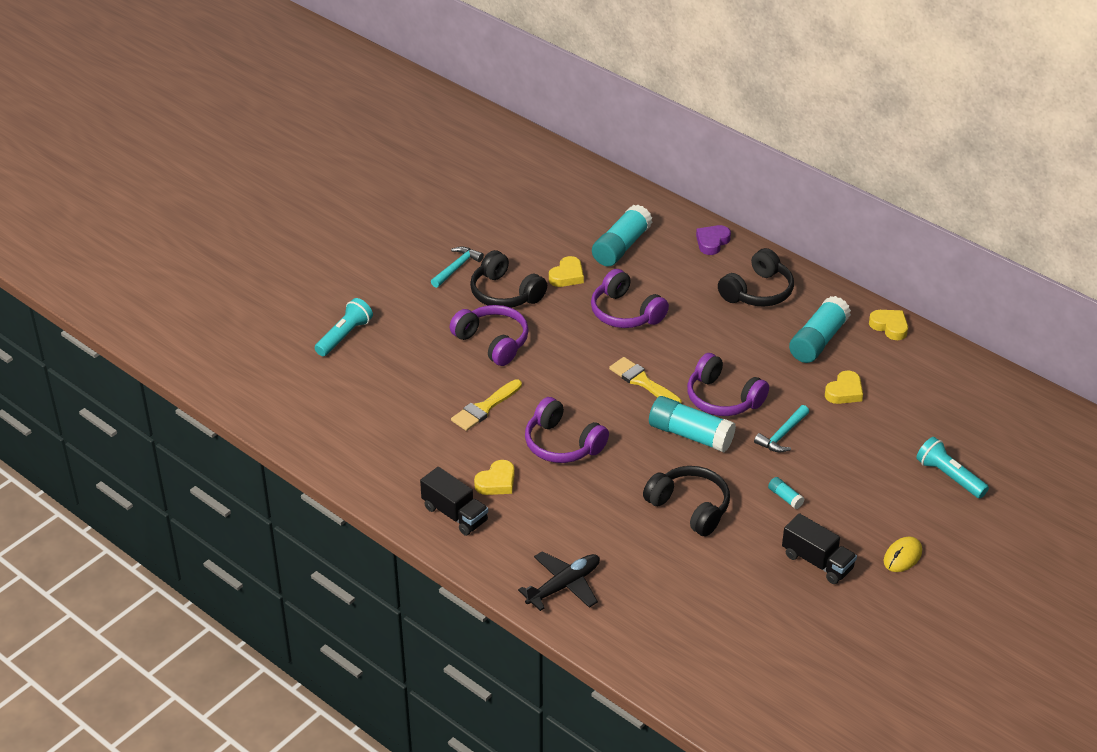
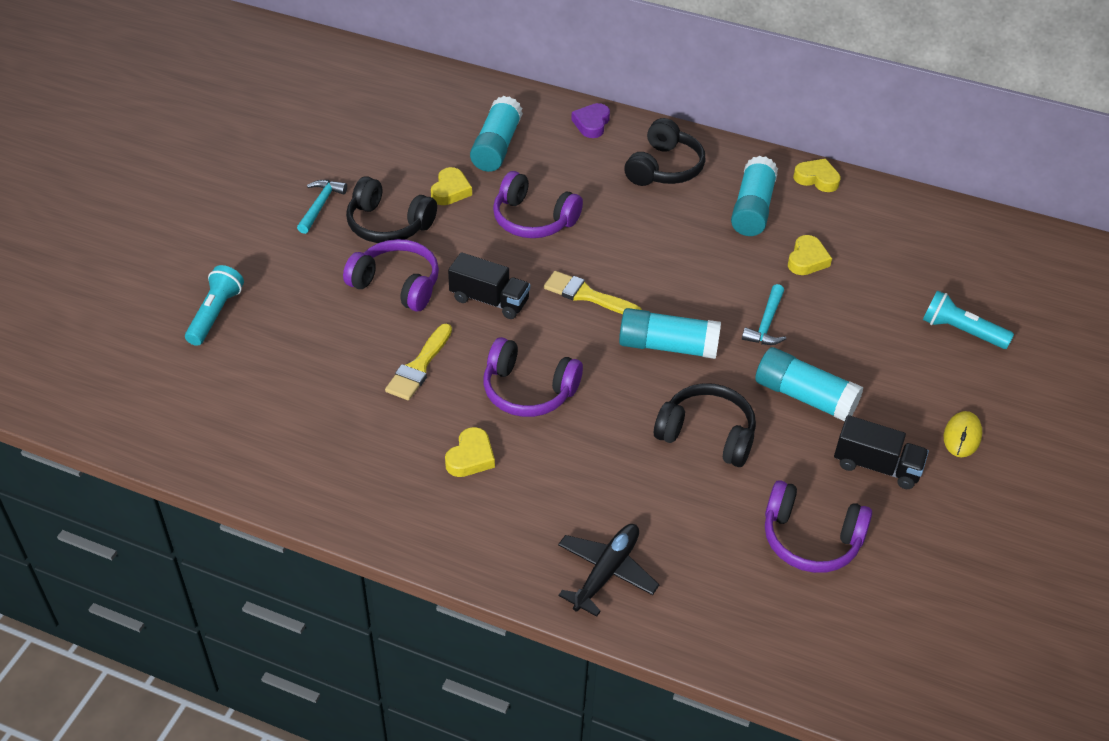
camera: 20 degrees left, 5 degrees up
(455, 514) = (436, 511): black truck -> black truck (489, 300)
(722, 398) = (683, 296): purple headphones -> purple headphones (810, 539)
(785, 497) = (805, 397): turquoise glue stick -> turquoise glue stick, size x2.27

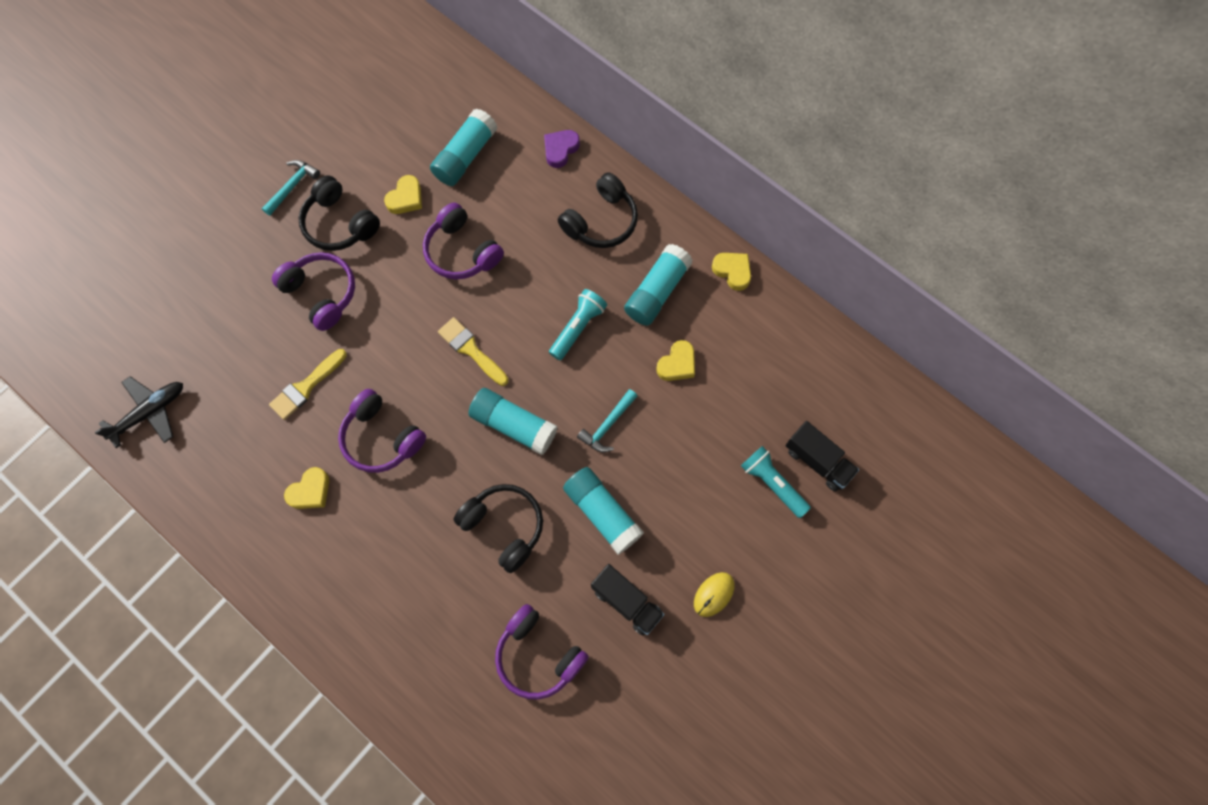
camera: 20 degrees right, 25 degrees up
(215, 314) = (169, 285): turquoise flashlight -> turquoise flashlight (577, 328)
(489, 300) = (389, 332): black truck -> black truck (818, 461)
(606, 572) = (367, 634): black plane -> black plane (150, 412)

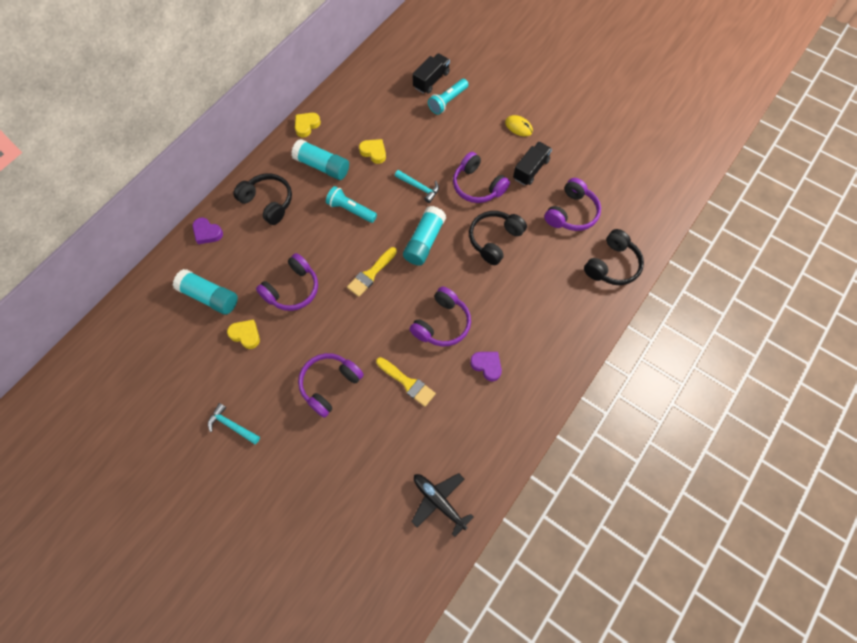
camera: 95 degrees left, 5 degrees down
(310, 491) = (487, 366): yellow heart -> purple heart
(339, 224) = (268, 381): black headphones -> black headphones (612, 265)
(602, 513) = (477, 186): turquoise glue stick -> purple headphones

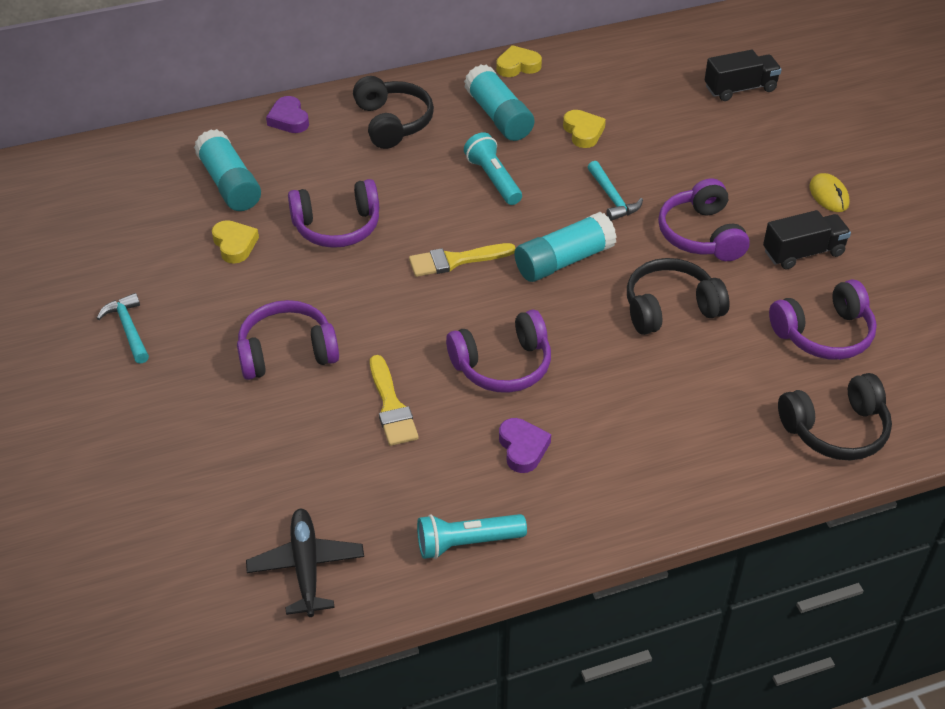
camera: 35 degrees right, 20 degrees down
(448, 101) = (743, 121): turquoise flashlight -> turquoise flashlight (467, 543)

